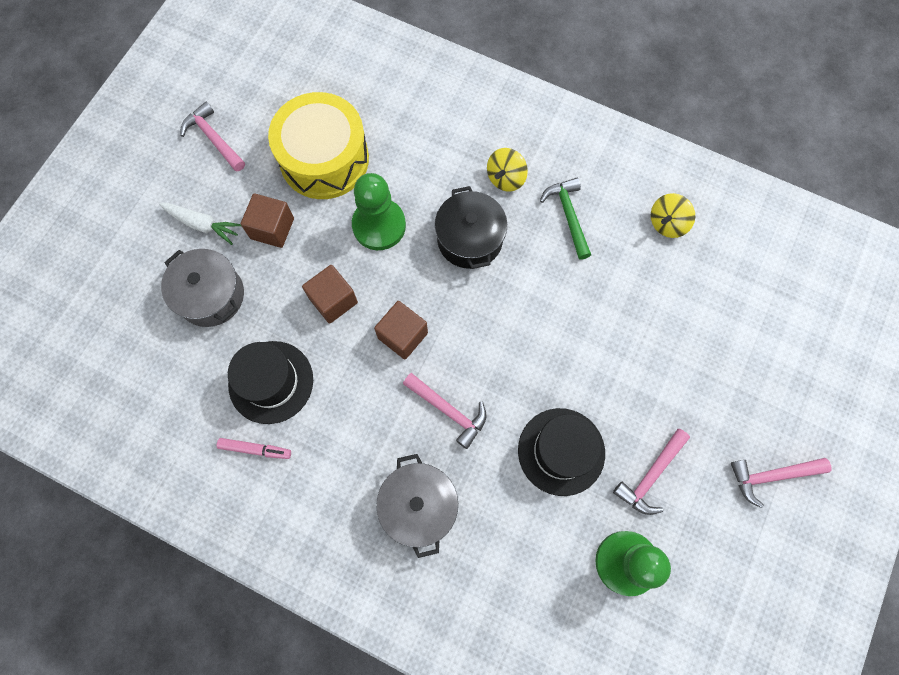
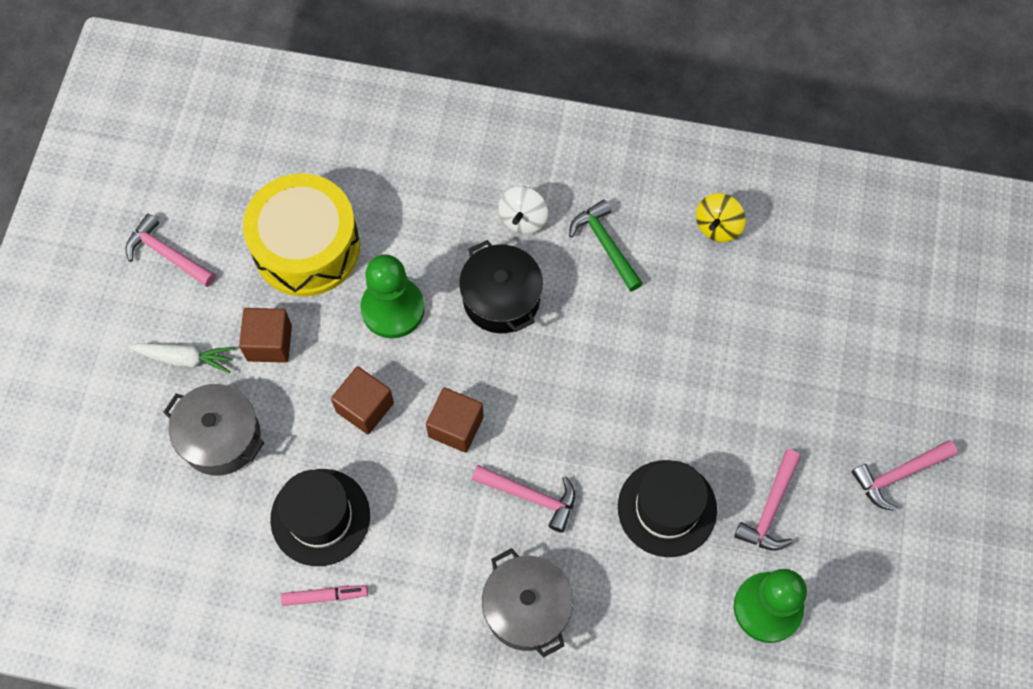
camera: 15 degrees left, 5 degrees down
(505, 178) = (523, 219): yellow spinning top -> white spinning top

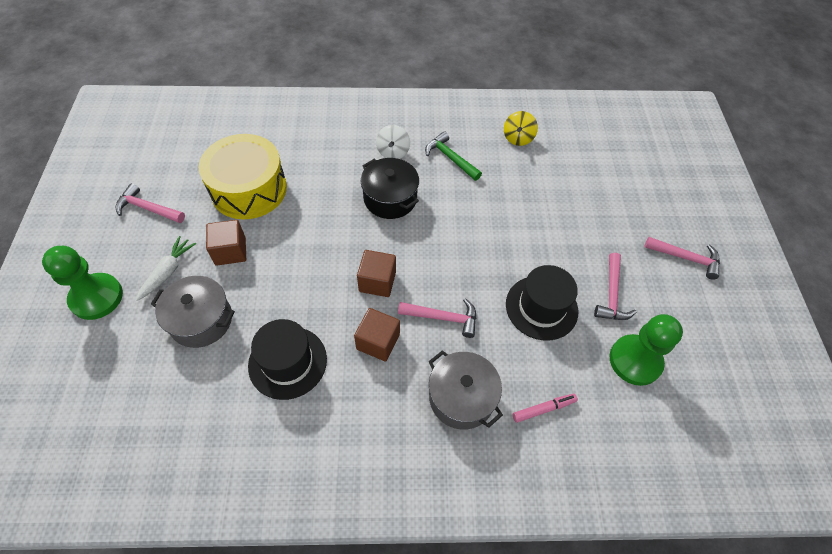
camera: 15 degrees left, 10 degrees down
(185, 358) = (168, 272): white carrot -> white carrot turned 60 degrees counterclockwise
(325, 596) = (301, 421): pink marker -> pink marker (543, 409)
(365, 407) = (308, 280): brown cube -> brown cube (378, 342)
(393, 309) = (316, 216): green pawn -> green pawn (96, 297)
(899, 475) = (686, 258): pink hammer -> pink hammer turned 120 degrees counterclockwise

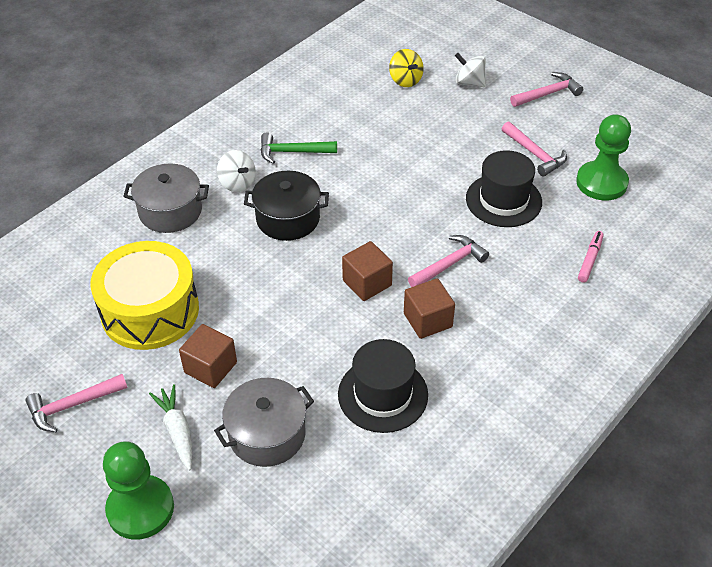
camera: 45 degrees left, 10 degrees down
(461, 397) = (533, 301): grey pot -> grey pot (170, 211)
(518, 138) = (324, 98): yellow spinning top -> yellow spinning top (405, 80)
(634, 203) = (469, 82): none -> white spinning top

